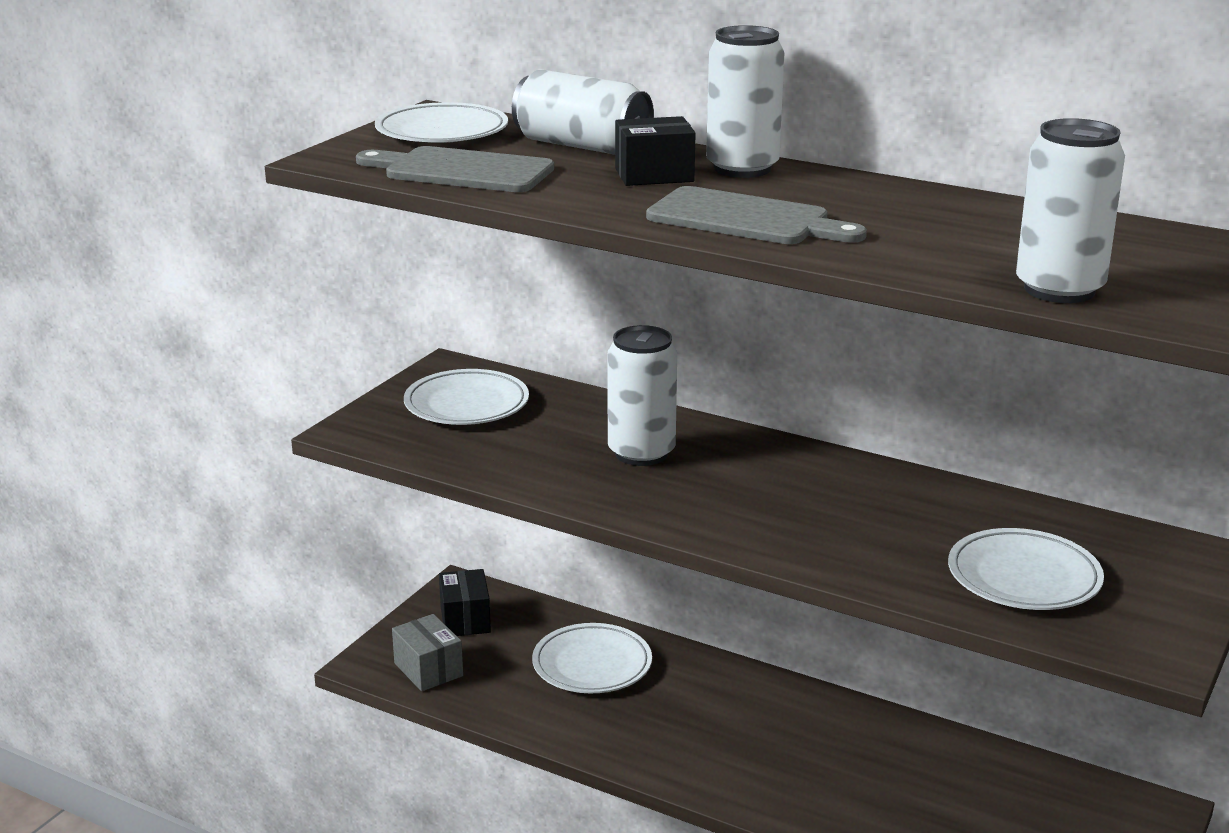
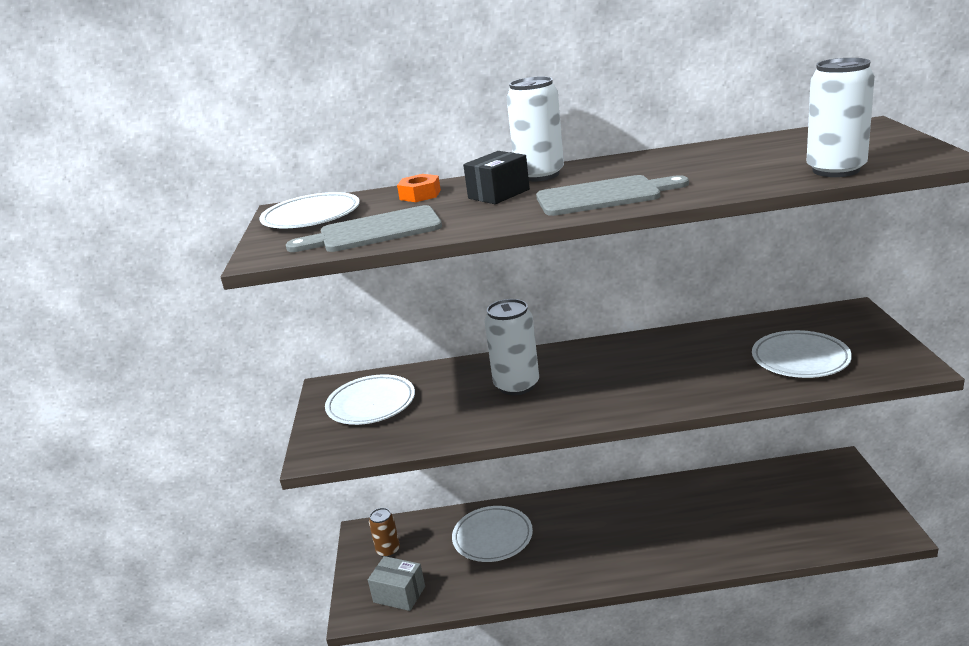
camera: 30 degrees left, 0 degrees up
(465, 619) = (388, 550): black box -> brown can
(582, 146) = (420, 195): white can -> orange nut

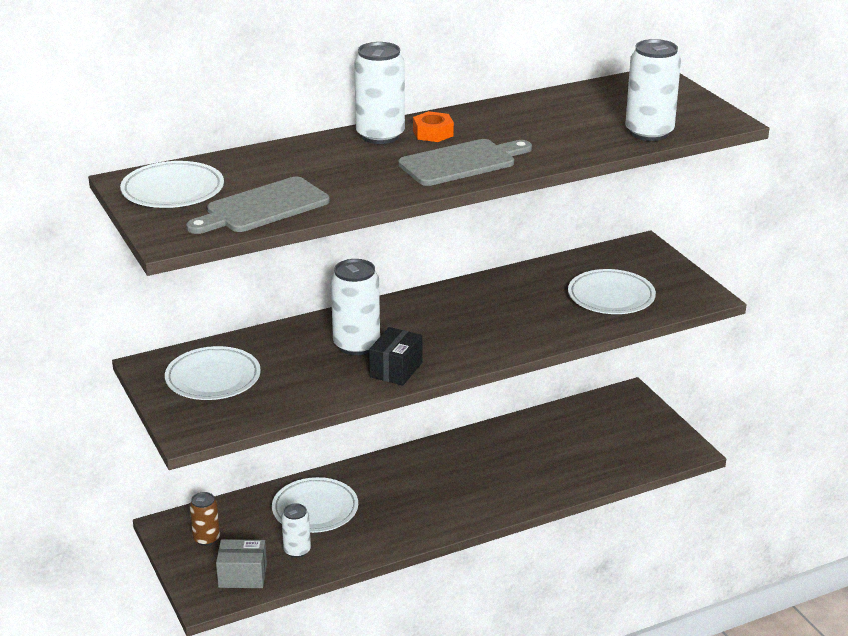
camera: 25 degrees left, 5 degrees up
(420, 195) = (271, 161): orange nut -> orange nut (433, 133)
(458, 577) = (297, 550): none -> white can
(498, 194) = (355, 160): black box -> black box (396, 370)

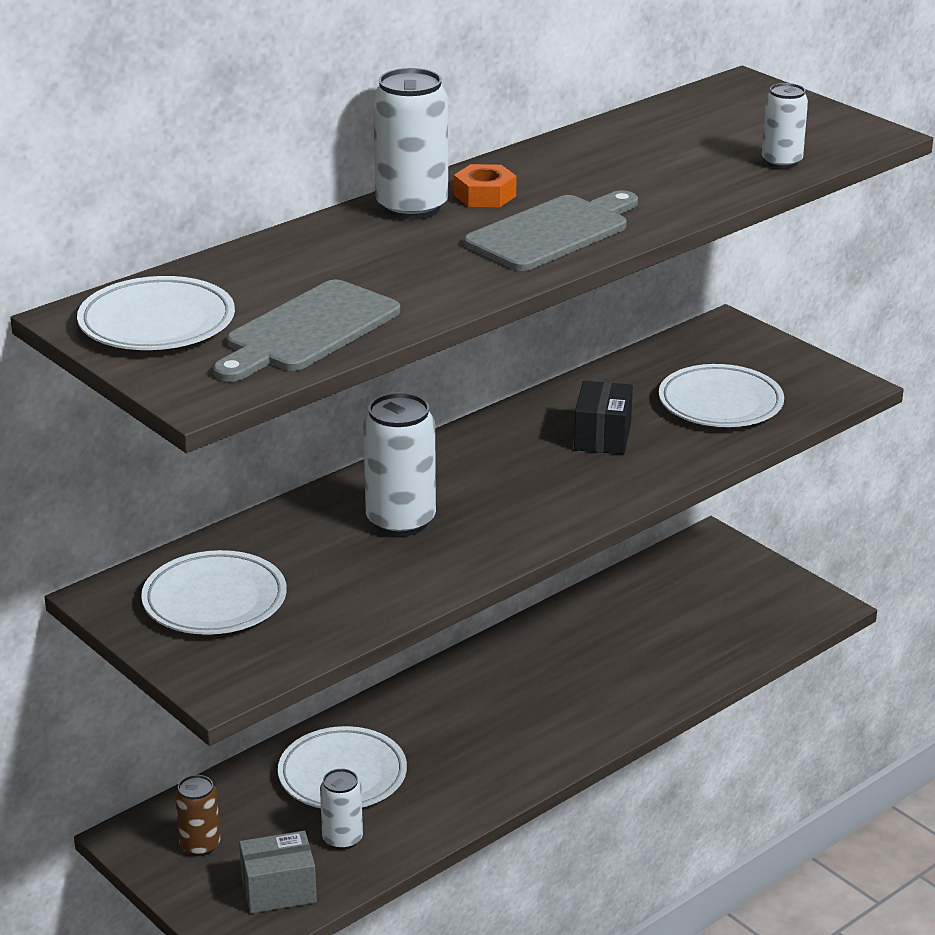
camera: 15 degrees left, 0 degrees up
(396, 370) = (476, 548): black box -> black box (602, 437)
(649, 133) = (781, 162): white can -> white can, size x0.59

